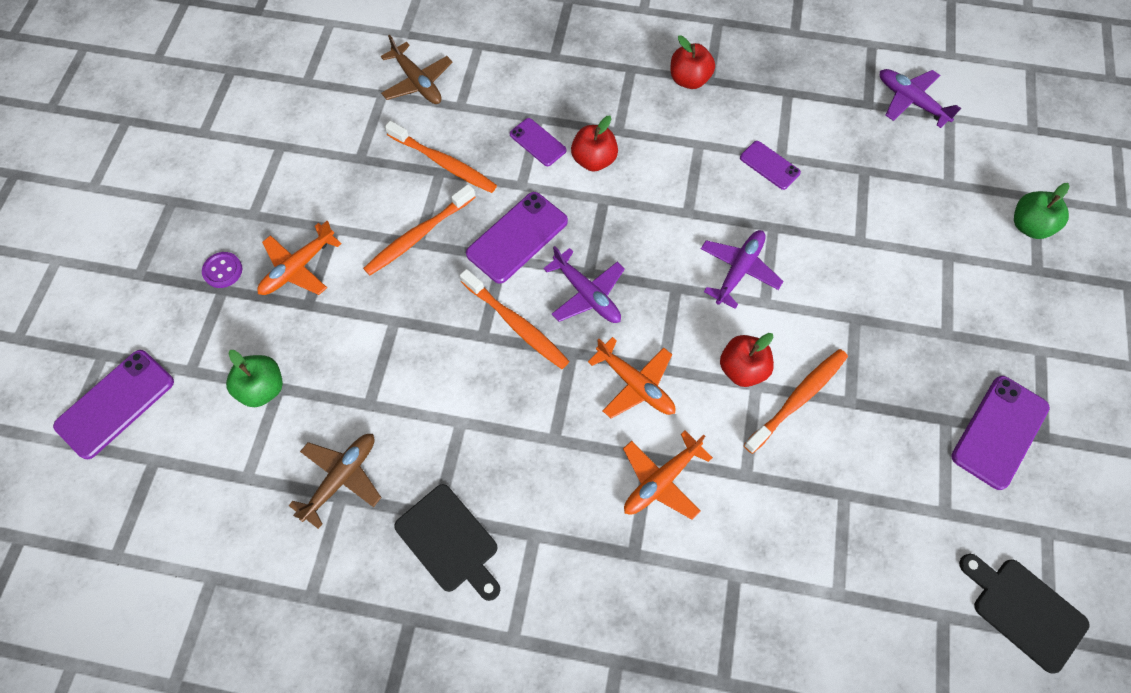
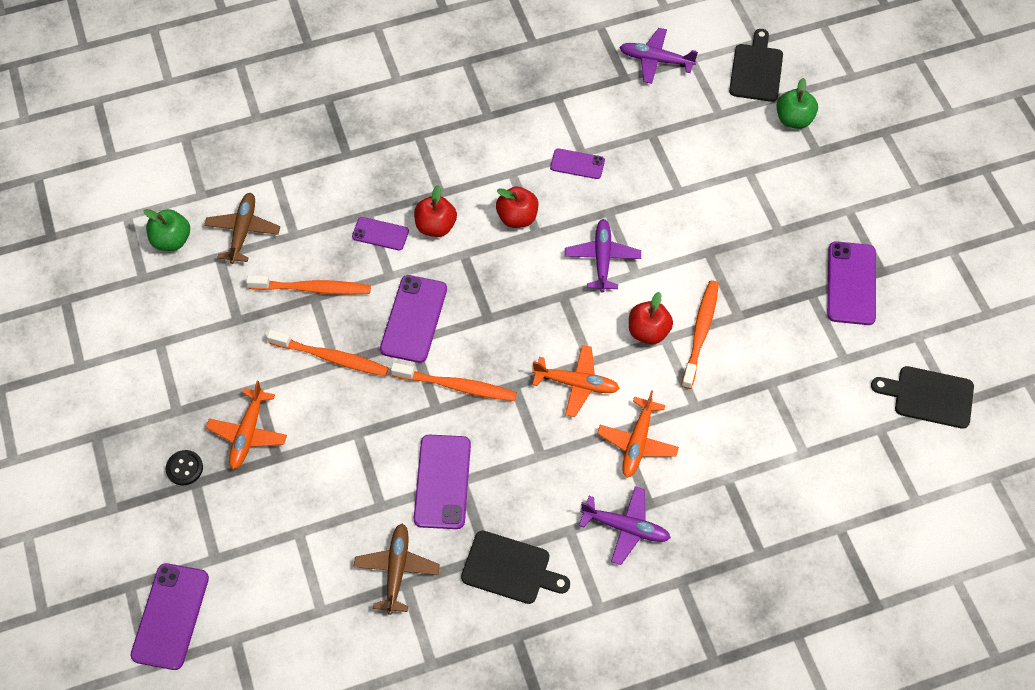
camera: 30 degrees left, 5 degrees down
(223, 271) = (184, 468): purple button -> black button
(263, 388) = (286, 539): green apple -> green apple (172, 240)
(417, 82) = (243, 231): brown plane -> brown plane turned 105 degrees counterclockwise
(418, 235) = (331, 358): orange toothbrush -> orange toothbrush turned 90 degrees counterclockwise
(441, 412) = (442, 482): none -> purple phone
(586, 294) = (497, 335): purple plane -> purple plane (625, 528)
(689, 80) = (472, 123): red apple -> red apple (517, 217)
(1015, 157) = (756, 70): none -> black cutting board

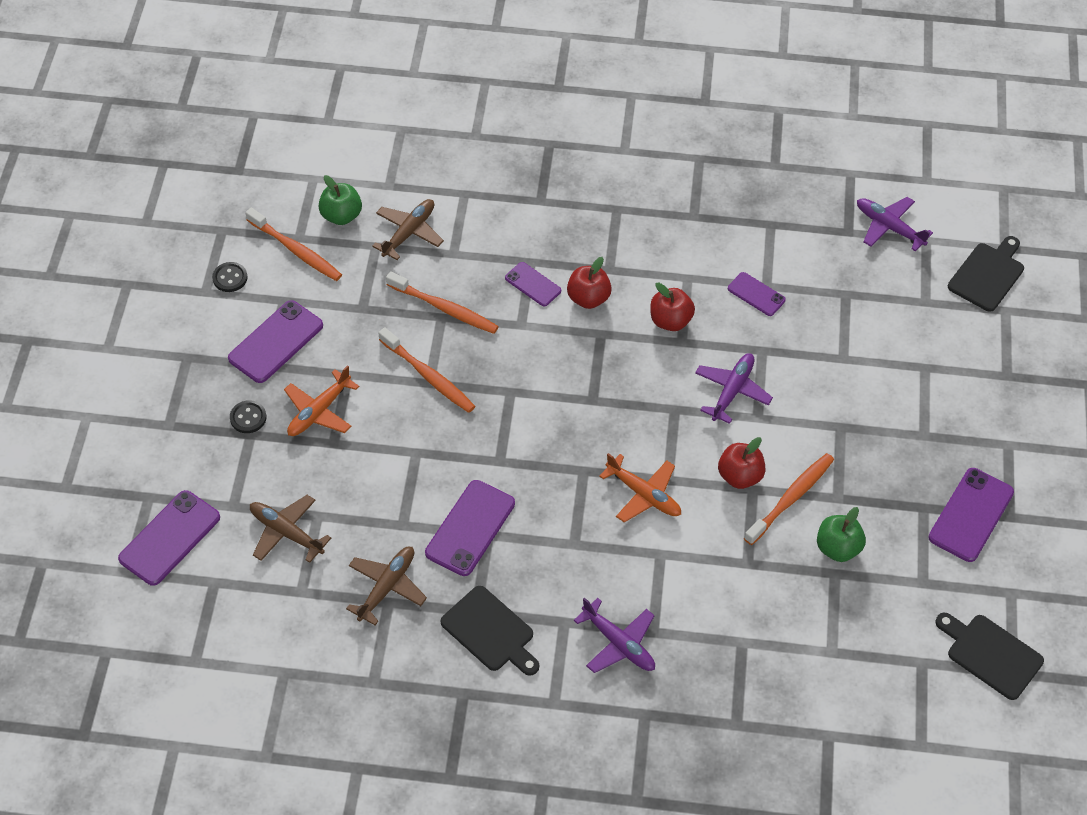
camera: 25 degrees right, 5 degrees down
(97, 342) = (230, 278): none -> black button
(278, 561) = (286, 532): none -> brown plane
(414, 319) = (522, 373): purple phone -> purple phone (276, 342)
(457, 386) = (530, 449): orange toothbrush -> orange toothbrush (296, 250)
(637, 442) = (673, 572): orange plane -> none
(793, 119) = (1000, 337): green apple -> green apple (837, 548)

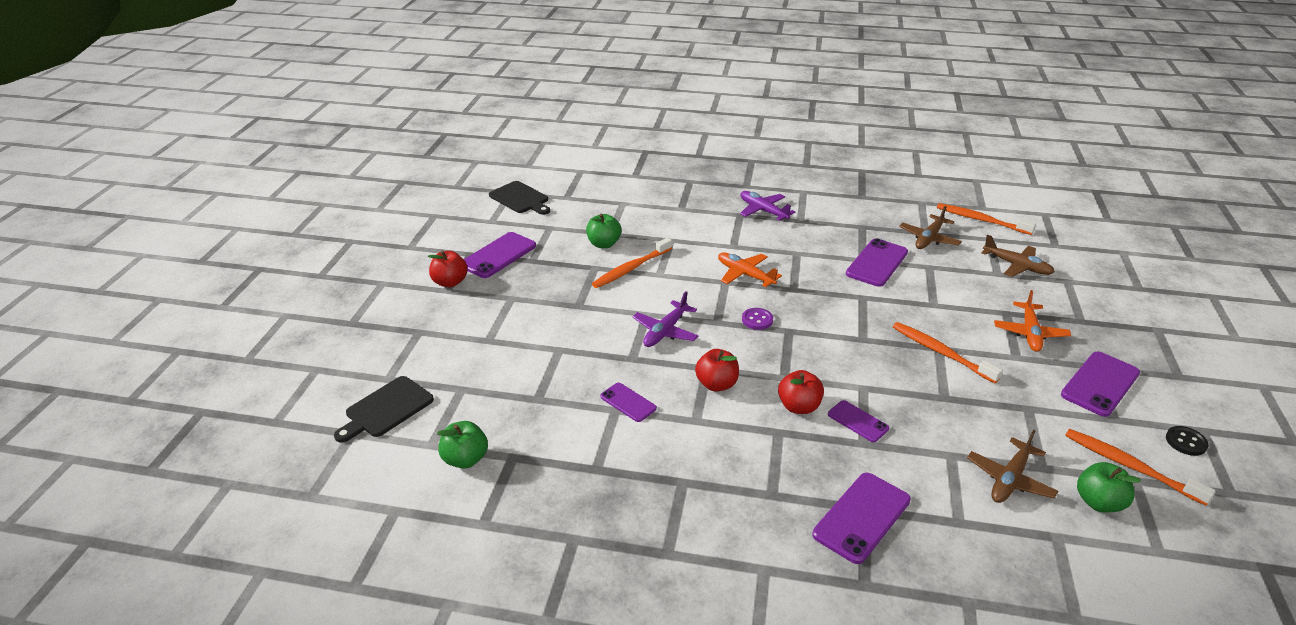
camera: 175 degrees left, 20 degrees down
(170, 538) = (1105, 266): purple phone -> purple phone (861, 517)
(248, 418) = (1090, 331): black button -> none
(319, 411) = (1029, 333): orange plane -> orange plane turned 150 degrees clockwise
(444, 308) = (943, 404): orange toothbrush -> orange toothbrush (981, 220)
(490, 631) = (850, 218): black cutting board -> none
(628, 414) = (757, 320): none -> purple button
(740, 476) = (668, 281): red apple -> red apple (450, 282)
(889, 227) = (465, 459): purple plane -> green apple

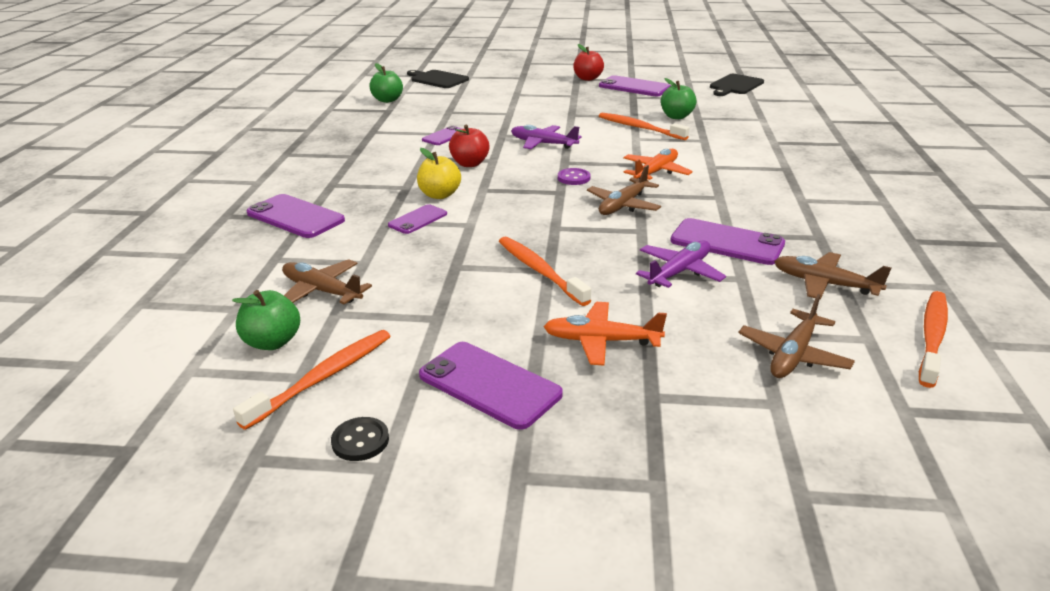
camera: 85 degrees right, 5 degrees down
(763, 211) = (806, 180): purple plane -> purple plane (679, 272)
(799, 407) = (439, 195): red apple -> yellow apple
(815, 299) = (623, 205): none -> brown plane
(941, 352) = (540, 271): orange toothbrush -> orange toothbrush turned 75 degrees counterclockwise

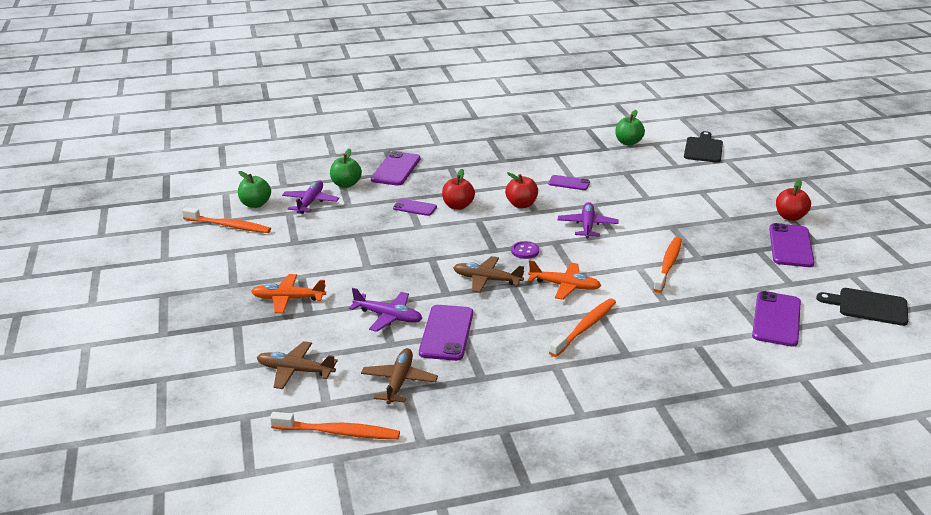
camera: 70 degrees right, 0 degrees up
(322, 291) = (310, 202): brown plane -> purple plane
(360, 441) = (182, 248): black button -> none
(439, 195) = (458, 206): yellow apple -> red apple
(489, 385) = (235, 272): purple phone -> purple phone (776, 319)
(540, 271) = (365, 264): orange toothbrush -> orange toothbrush (585, 327)
(601, 341) = (288, 299): orange plane -> orange plane turned 75 degrees counterclockwise
(676, 116) = (720, 280): green apple -> green apple (346, 184)

